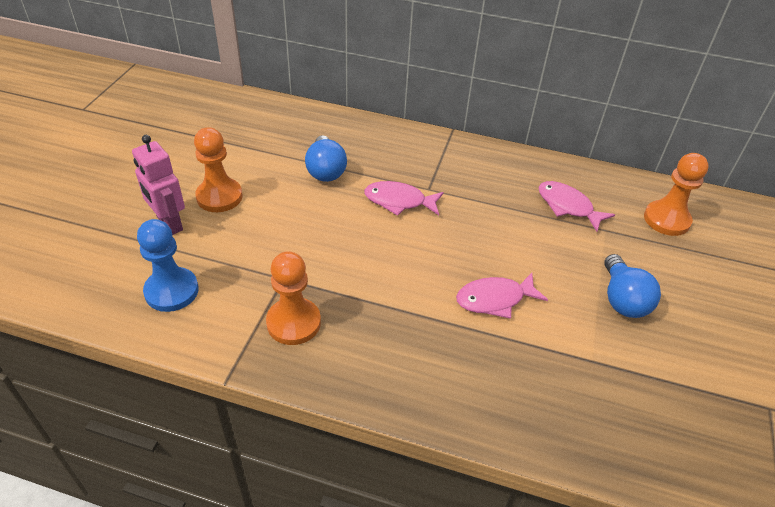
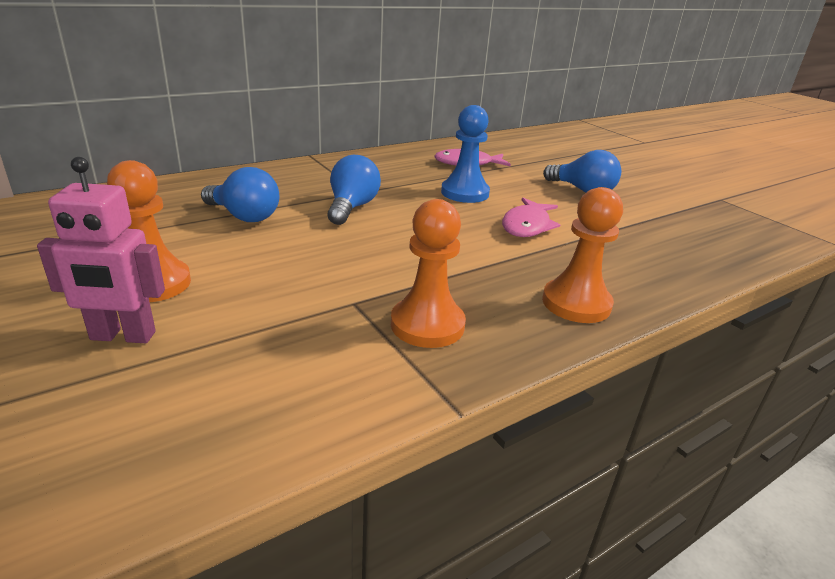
camera: 50 degrees left, 15 degrees down
(171, 291) = (246, 387): blue pawn -> blue pawn (465, 193)
(399, 201) = (352, 207): pink fish -> blue light bulb
(666, 220) = (526, 149): orange pawn -> orange pawn (576, 303)

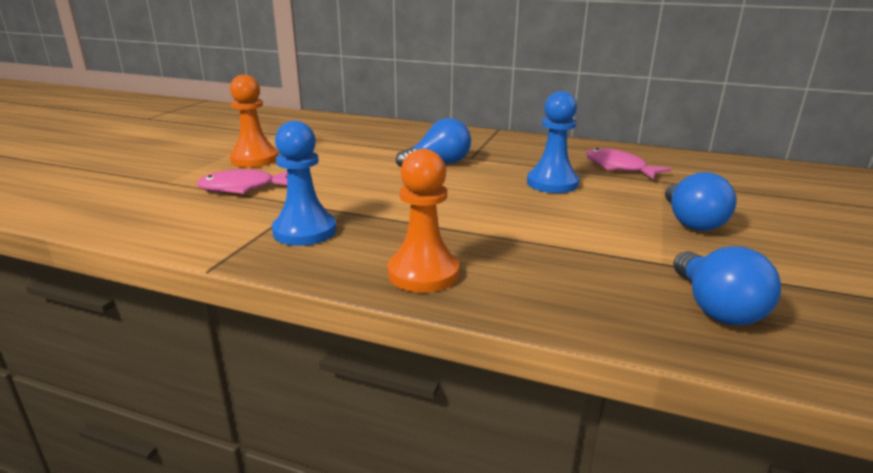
camera: 55 degrees right, 5 degrees down
(122, 336) = (196, 172): pink robot -> none
(244, 216) = (367, 147): blue light bulb -> blue light bulb (715, 308)
(427, 325) = (304, 231): orange pawn -> blue pawn
(527, 226) = (540, 220): pink fish -> pink fish (243, 188)

